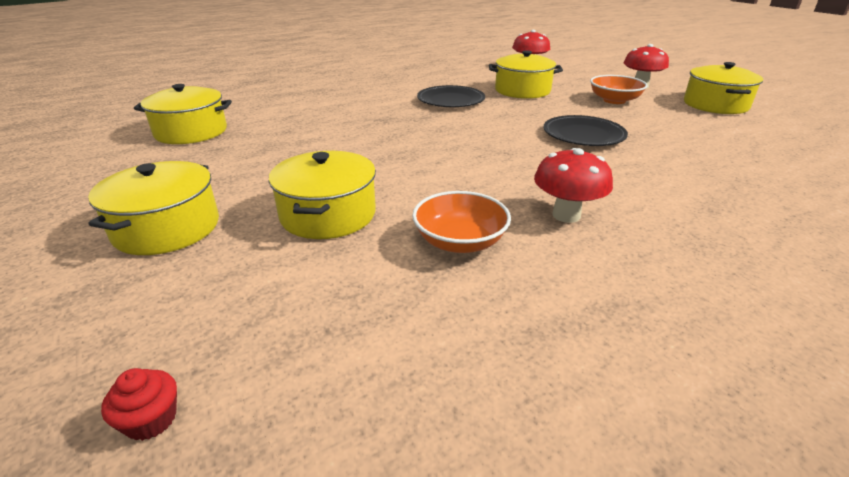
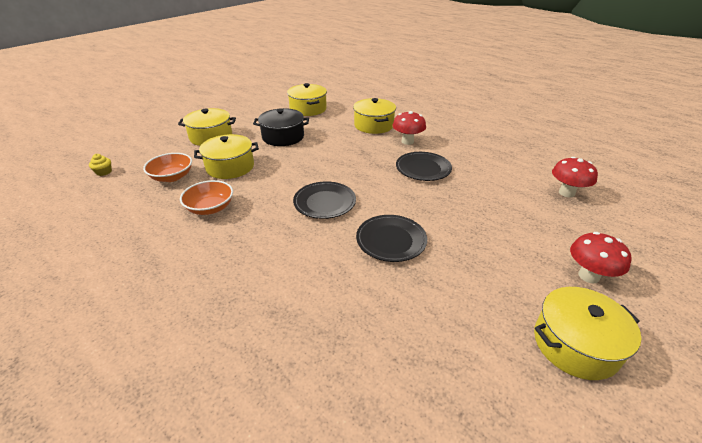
camera: 70 degrees right, 5 degrees up
(151, 420) = (104, 172): red cupcake -> yellow cupcake
(269, 161) = (283, 137): none -> black pot
(492, 156) = (324, 203): none -> black plate
(522, 90) = (484, 198): yellow pot -> yellow pot (373, 125)
(566, 215) = (247, 241): red mushroom -> red mushroom (407, 141)
(614, 100) = (508, 256): orange bowl -> orange bowl (172, 177)

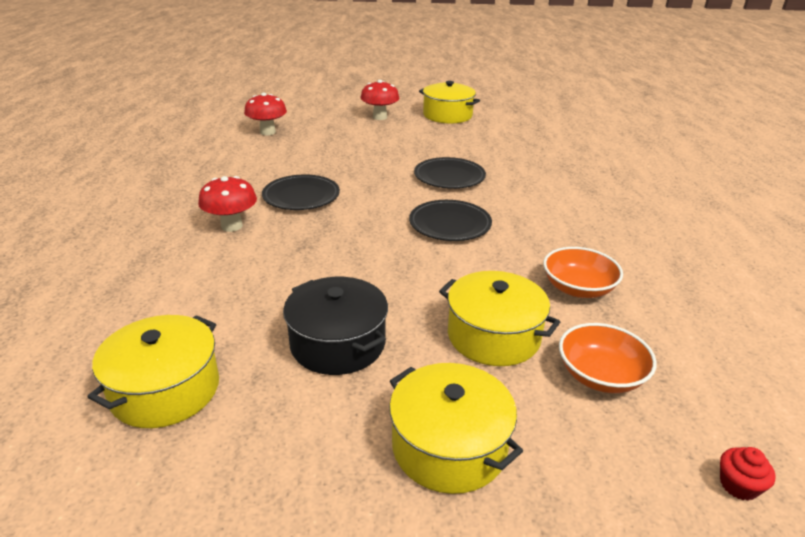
camera: 130 degrees left, 5 degrees down
(104, 172) = (738, 485): yellow cupcake -> red cupcake
(373, 125) = (193, 272): yellow pot -> none

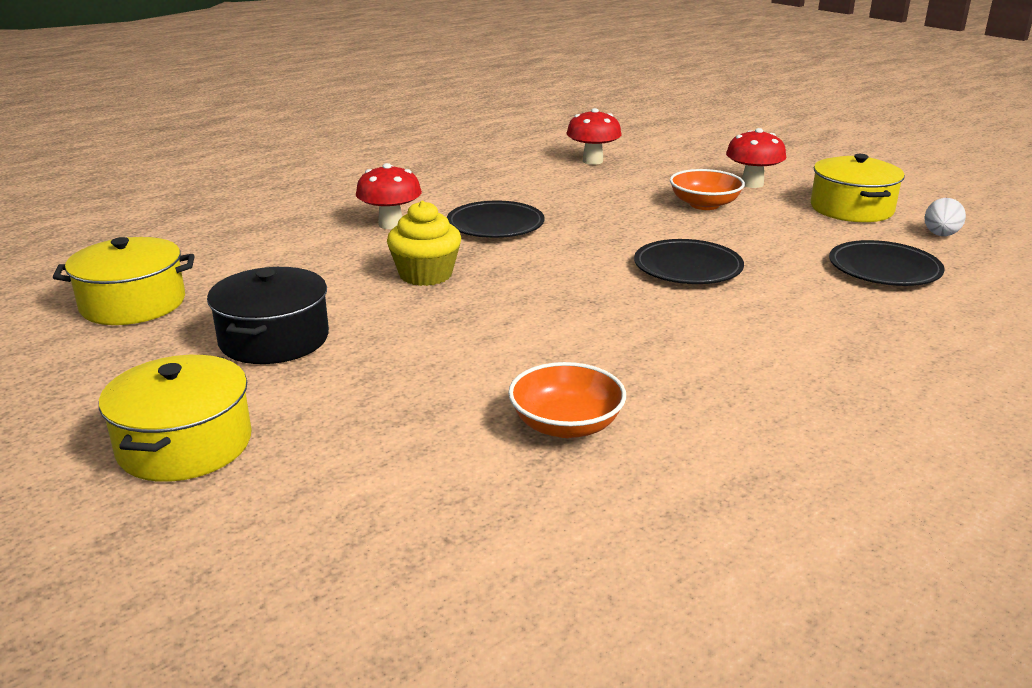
camera: 50 degrees right, 5 degrees down
(332, 248) = (425, 275): none -> yellow cupcake
(450, 224) = (576, 307): black plate -> black plate (884, 269)
(493, 336) = (390, 407): yellow pot -> none
(504, 116) = (940, 235): none -> white egg
(600, 376) = (399, 493): orange bowl -> orange bowl (704, 205)
(738, 485) = (296, 646): red cupcake -> none

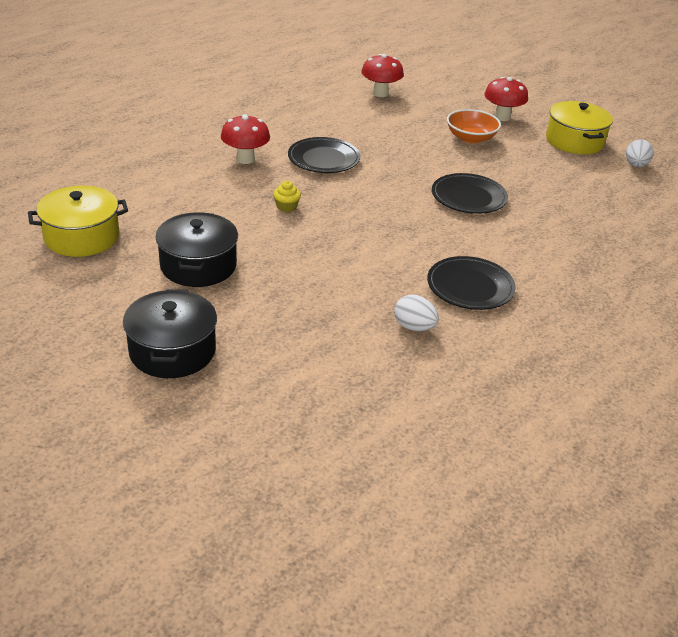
camera: 10 degrees left, 10 degrees up
(185, 444) = (172, 351): yellow pot -> black pot
(425, 275) = (286, 207): yellow cupcake -> yellow cupcake, size x0.52
(566, 425) = (414, 327): orange bowl -> white egg
(884, 269) = (600, 197): black plate -> black plate (470, 287)

